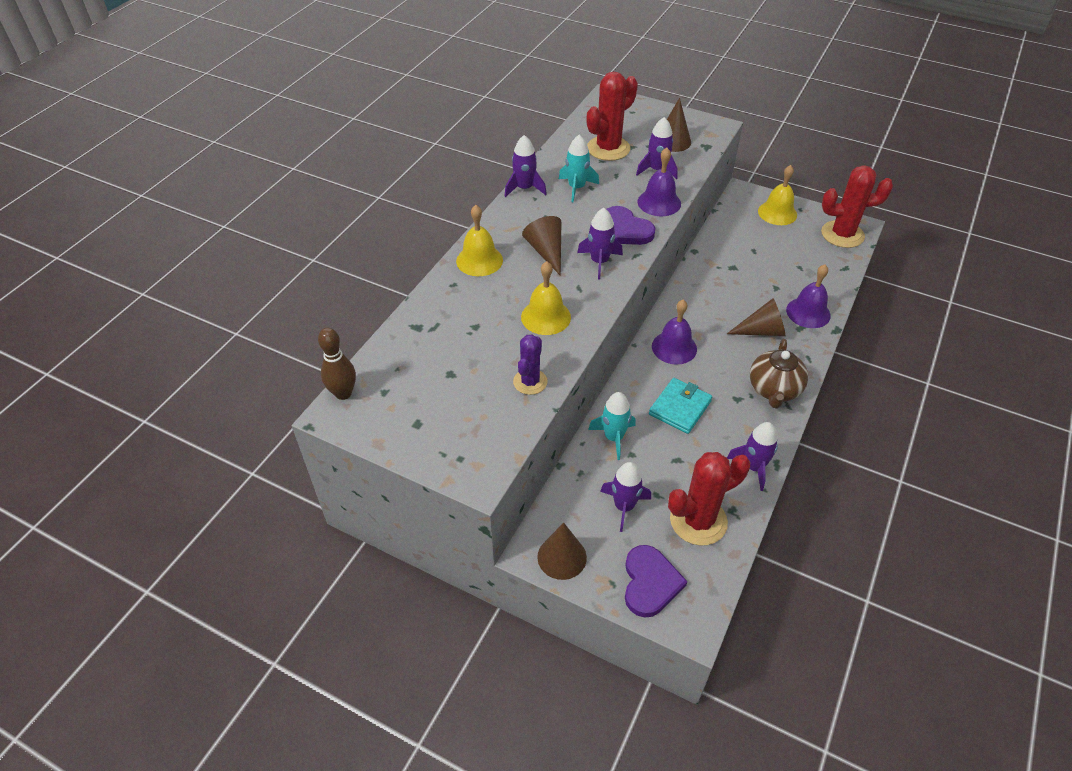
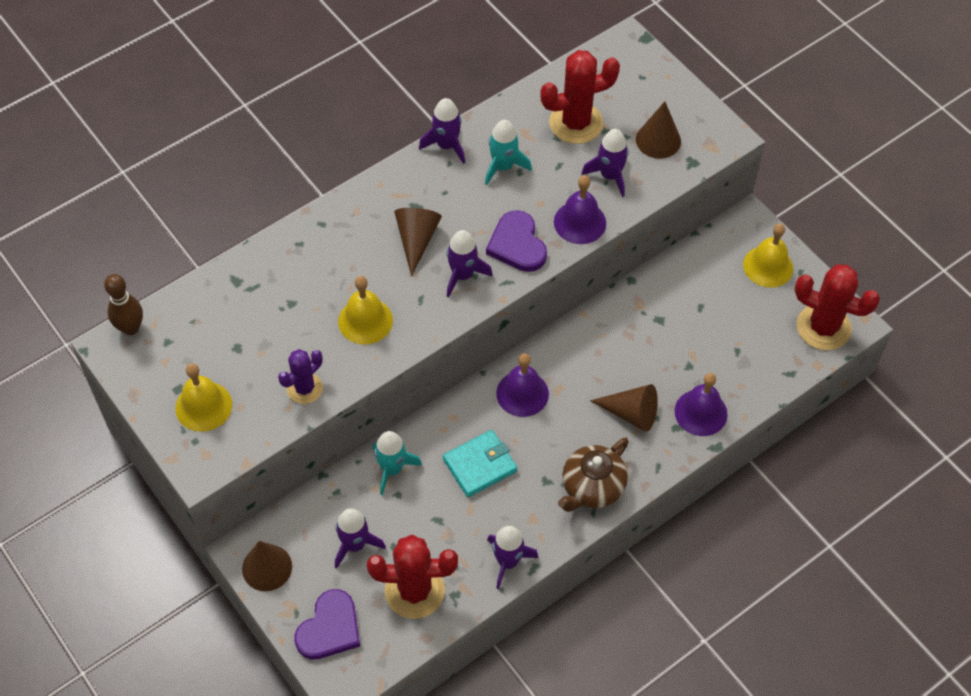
camera: 25 degrees right, 10 degrees up
(479, 260) = (342, 224): yellow bell -> yellow bell (203, 406)

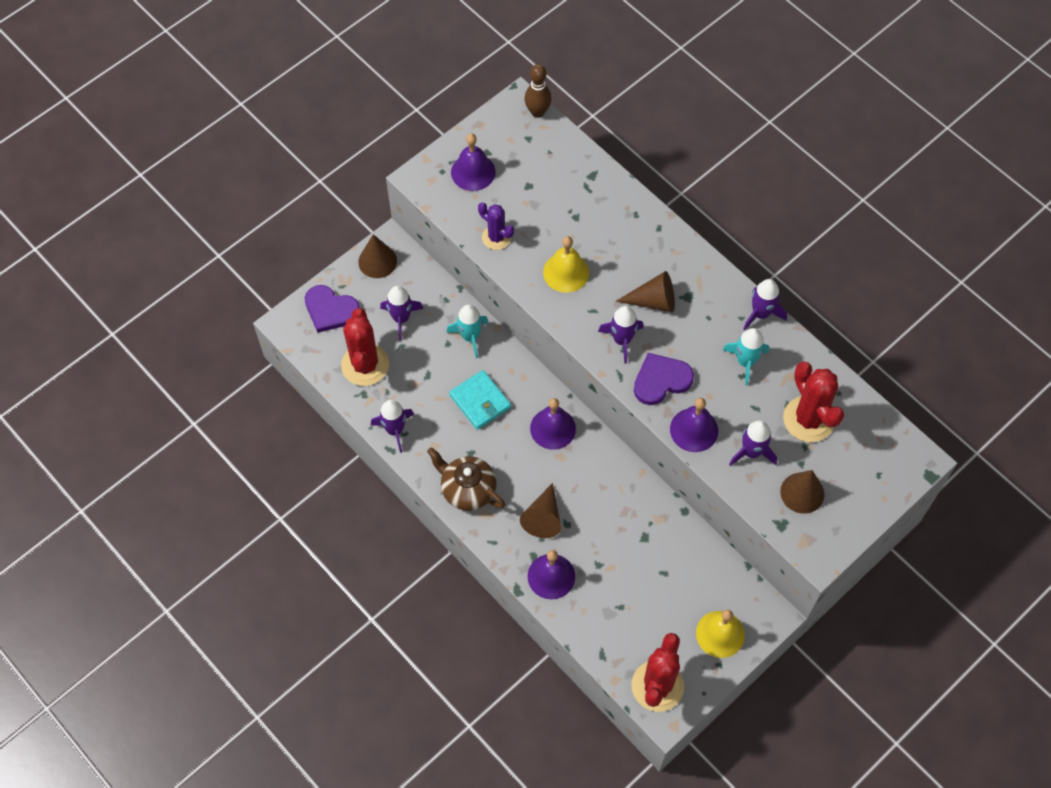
camera: 85 degrees right, 5 degrees up
(203, 406) = (473, 172): yellow bell -> purple bell

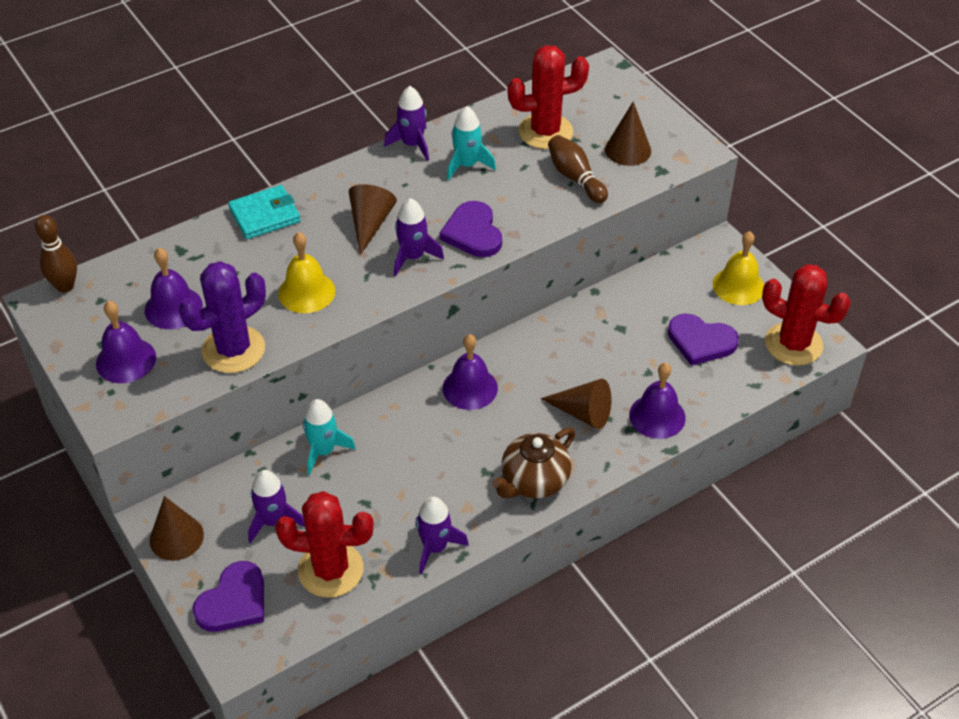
camera: 80 degrees left, 15 degrees down
(480, 401) = (417, 453): turquoise wallet -> turquoise wallet (265, 215)
(496, 237) = (233, 350): purple cactus -> purple cactus, size x1.66
(643, 605) = (701, 341): none -> purple heart
(694, 430) = (540, 216): purple bell -> purple bell (173, 307)
(752, 452) = (575, 178): purple rocket -> brown bowling pin

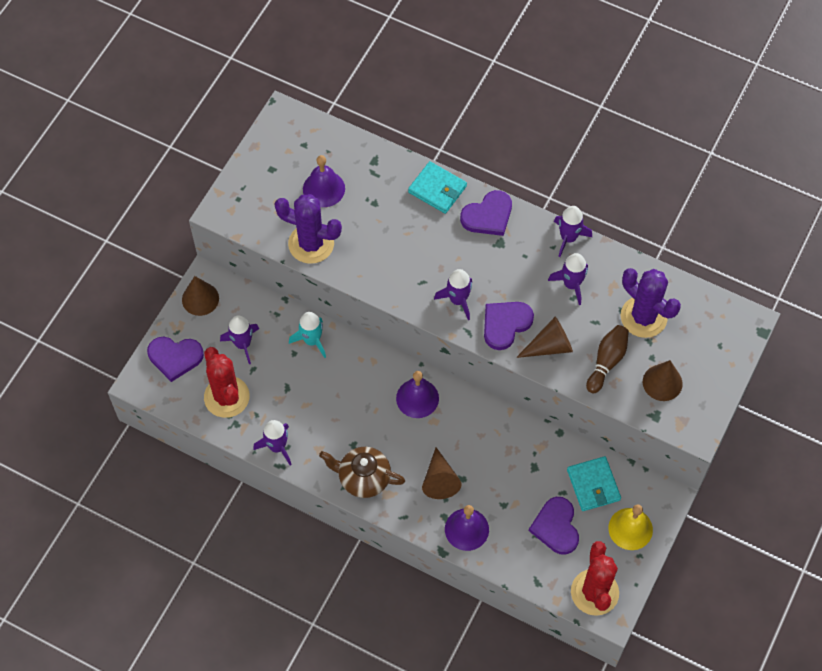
camera: 60 degrees right, 15 degrees up
(65, 286) = (303, 118): brown bowling pin -> none
(126, 360) = (266, 191): purple bell -> none
(306, 292) = (385, 255): yellow bell -> none
(333, 191) = (488, 216): none -> purple heart
(370, 224) = (471, 256): brown cone -> brown cone (549, 346)
(467, 165) = (571, 284): turquoise rocket -> purple rocket
(545, 132) = (643, 317): red cactus -> purple cactus
(672, 292) = (593, 485): none -> turquoise wallet

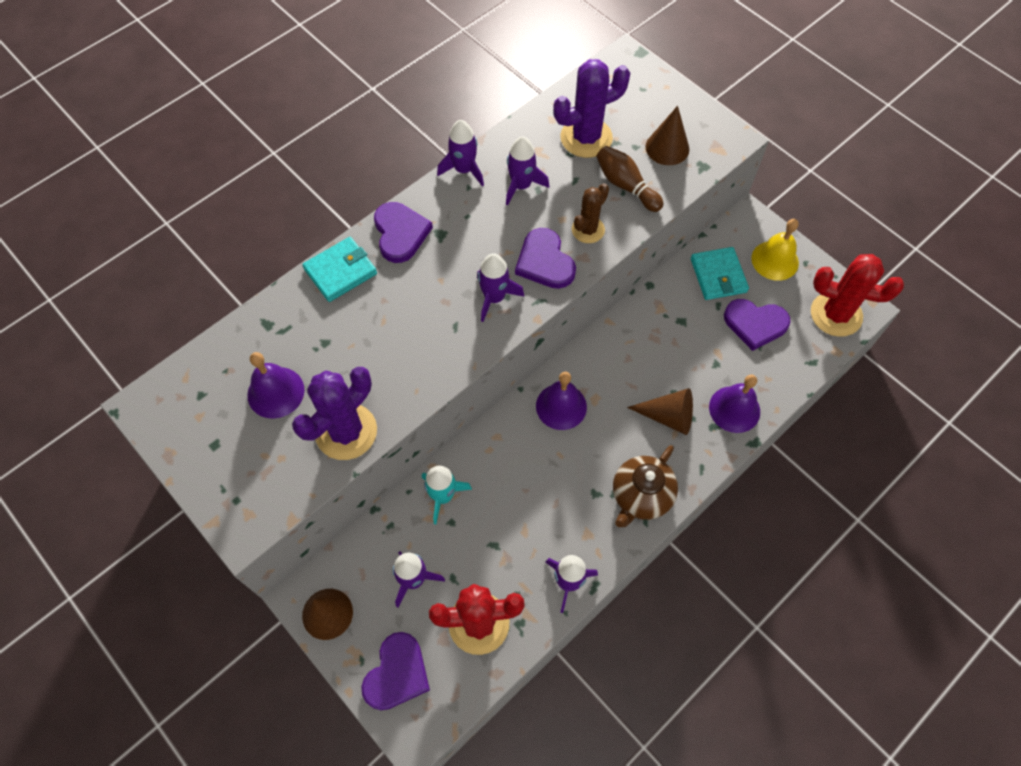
camera: 70 degrees left, 0 degrees up
(549, 346) = (588, 230): brown cone -> brown cactus
(593, 485) = (718, 275): turquoise wallet -> turquoise wallet turned 75 degrees clockwise

